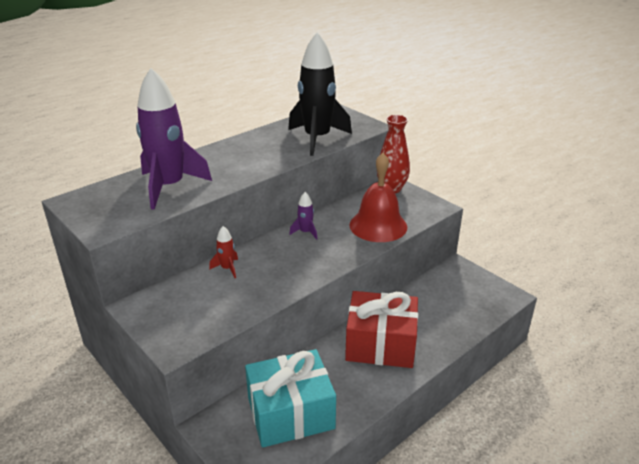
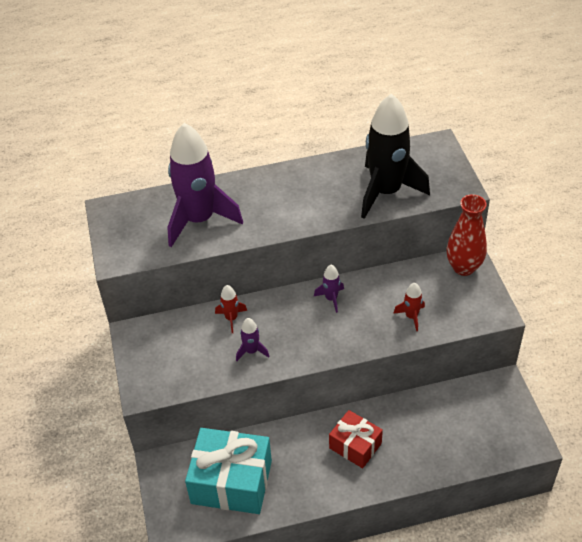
camera: 30 degrees right, 15 degrees up
(262, 285) = (251, 351): none -> purple rocket
(378, 225) = (411, 316): red bell -> red rocket
(380, 344) = (355, 446): red gift -> red gift, size x0.59

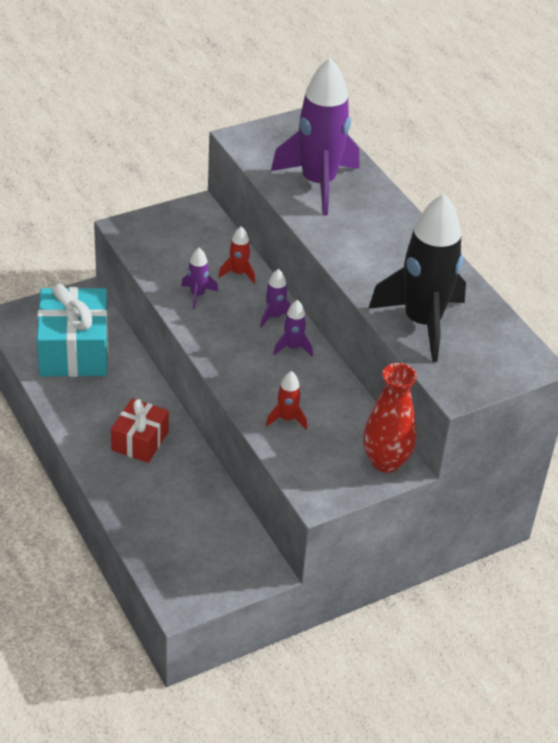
camera: 70 degrees right, 5 degrees down
(291, 304) = (274, 316): none -> purple rocket

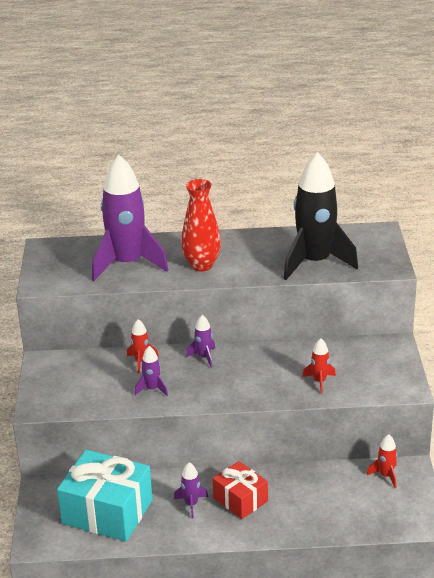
camera: 60 degrees left, 10 degrees down
(241, 551) = (386, 476): none -> red rocket
(293, 347) = (244, 358): purple rocket -> purple rocket (191, 504)
(385, 461) = (386, 349): red vase -> red vase (202, 265)

